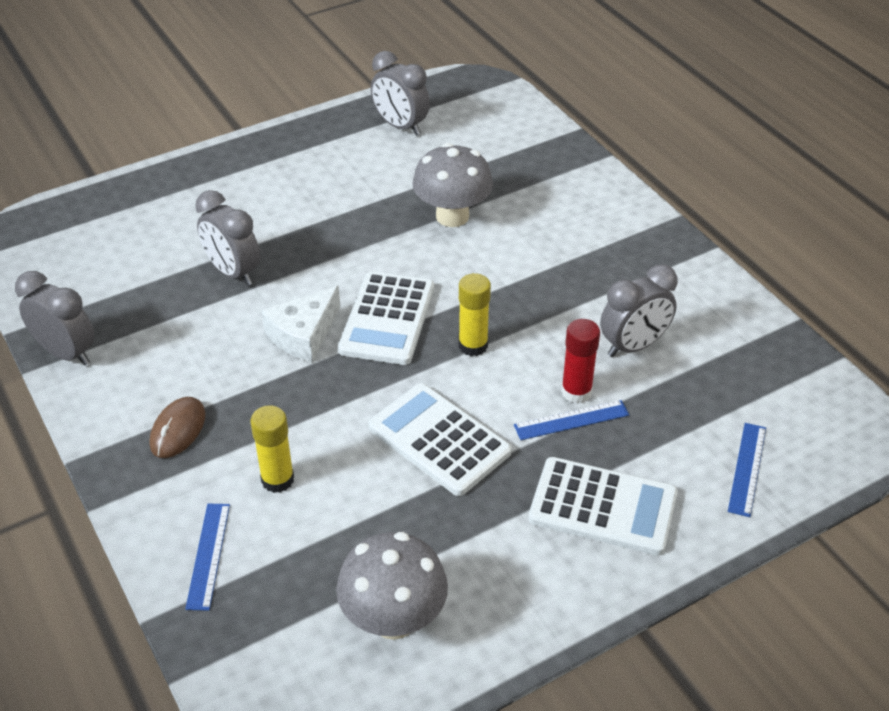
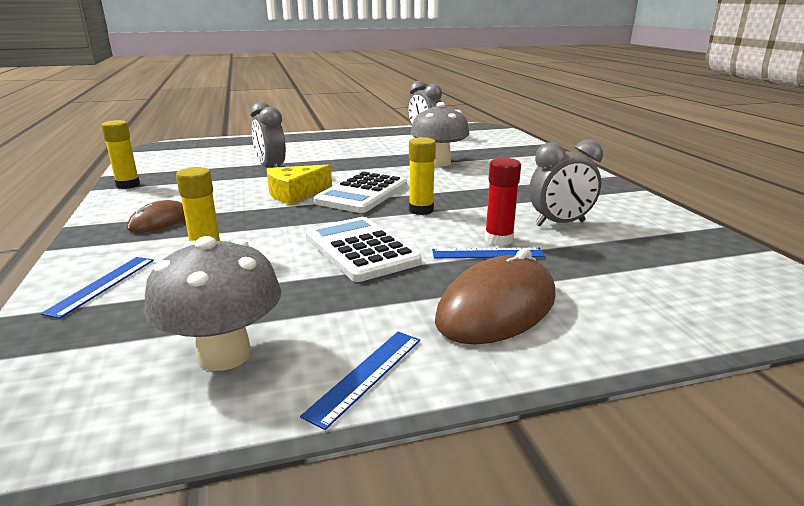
camera: 15 degrees right, 20 degrees down
(67, 353) = (128, 185): grey clock -> yellow glue stick
(304, 334) = (295, 194): white cheese -> yellow cheese
(603, 507) = (497, 308): white calculator -> brown mouse
(747, 468) = (665, 303): blue ruler -> blue ruler (365, 375)

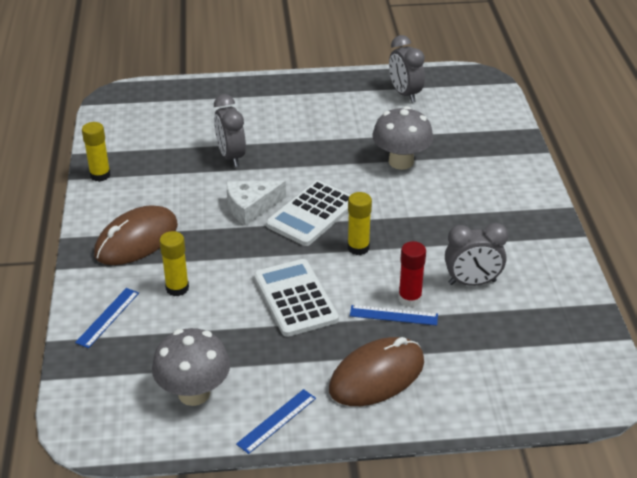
camera: 10 degrees right, 15 degrees up
(160, 221) = (136, 240): brown mouse -> brown mouse, size x1.75
(295, 194) = (251, 207): yellow cheese -> white cheese

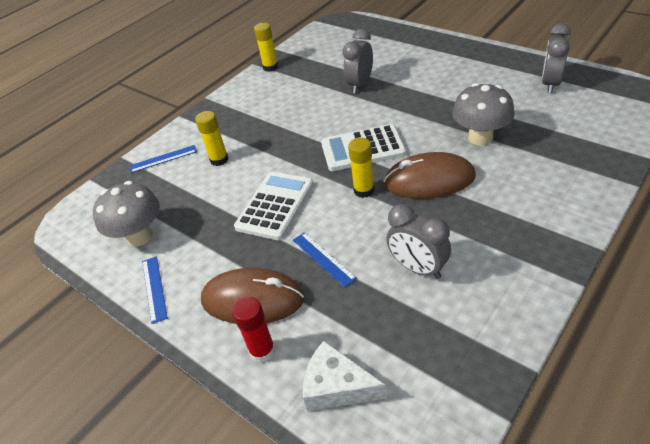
camera: 50 degrees right, 5 degrees up
(136, 240) = (238, 117): brown mouse -> brown mouse (429, 180)
(251, 207) = (329, 125): white cheese -> white cheese (337, 386)
(276, 421) = (154, 288): blue ruler -> blue ruler turned 75 degrees clockwise
(410, 298) = (351, 252): red glue stick -> red glue stick (262, 351)

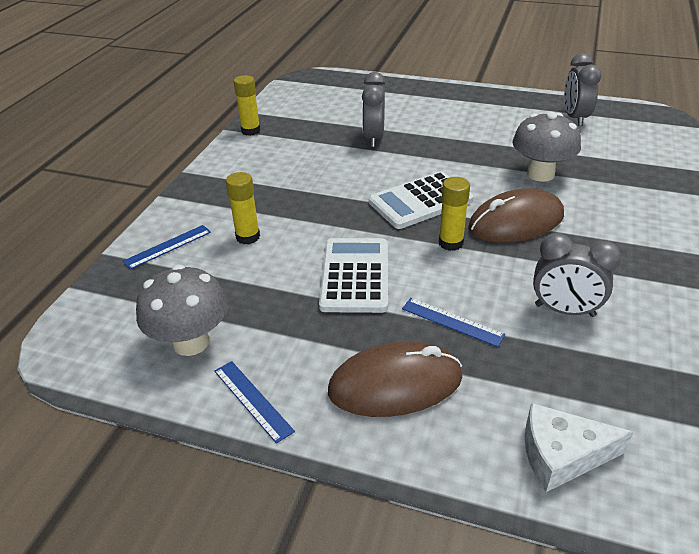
camera: 25 degrees left, 5 degrees down
(262, 351) = (446, 439): red glue stick -> none

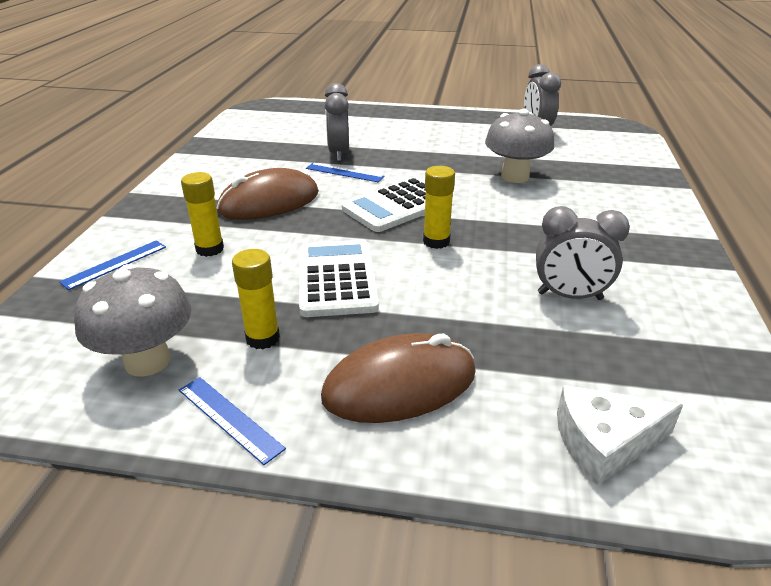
camera: 10 degrees left, 5 degrees down
(250, 131) = (205, 152): yellow glue stick -> yellow glue stick (262, 338)
(452, 322) = (452, 316): blue ruler -> blue ruler (344, 172)
(516, 222) = (500, 219): brown mouse -> brown mouse (269, 202)

